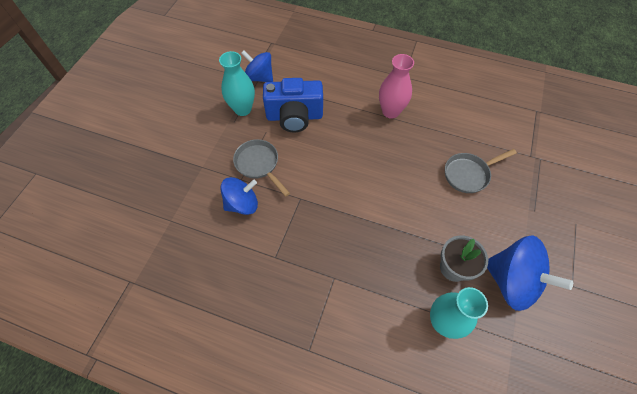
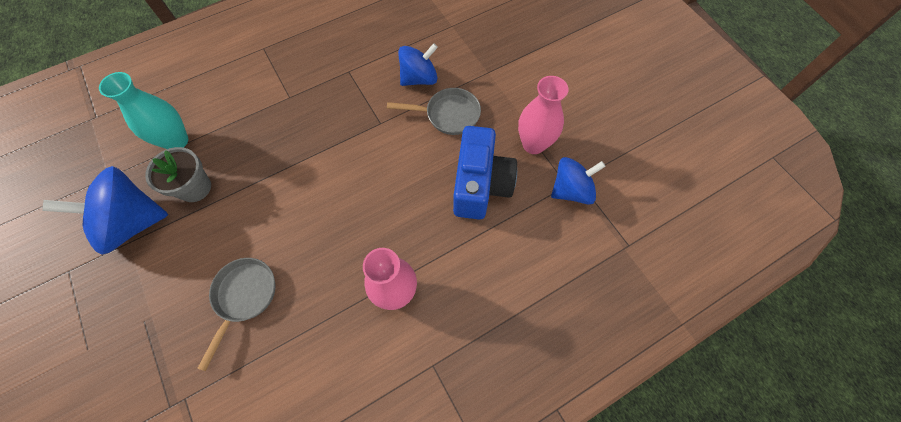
camera: 130 degrees right, 5 degrees up
(242, 204) = (419, 78): blue spinning top -> blue spinning top turned 135 degrees counterclockwise
(243, 109) = (533, 144): turquoise vase -> pink vase
(294, 116) = (480, 185): blue camera -> blue camera turned 150 degrees clockwise

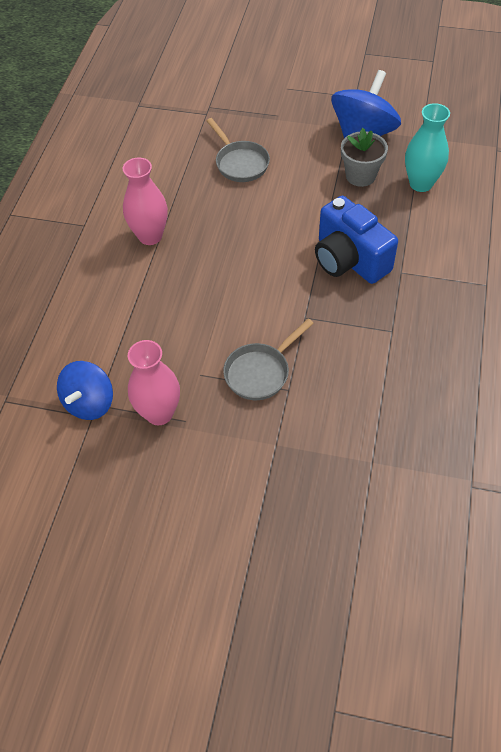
camera: 135 degrees right, 10 degrees down
(419, 78) = (327, 380): blue spinning top -> none
(480, 185) = (168, 343): blue camera -> blue camera (349, 260)

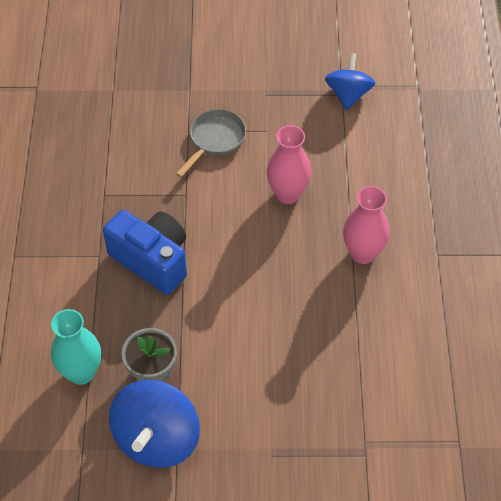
camera: 165 degrees right, 0 degrees up
(159, 413) = (288, 96): pink vase -> pink vase (287, 194)
(240, 163) = (297, 366): grey pan -> none

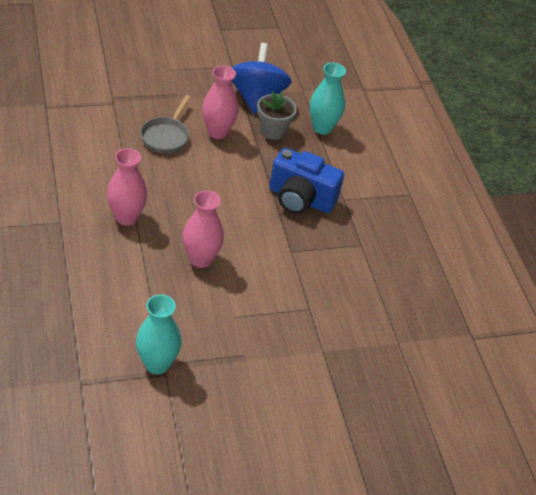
camera: 160 degrees right, 10 degrees down
(215, 140) = (281, 301): grey pan -> grey pan (166, 136)
(228, 375) = (217, 132): none -> pink vase
(348, 94) = (157, 364): blue spinning top -> turquoise vase

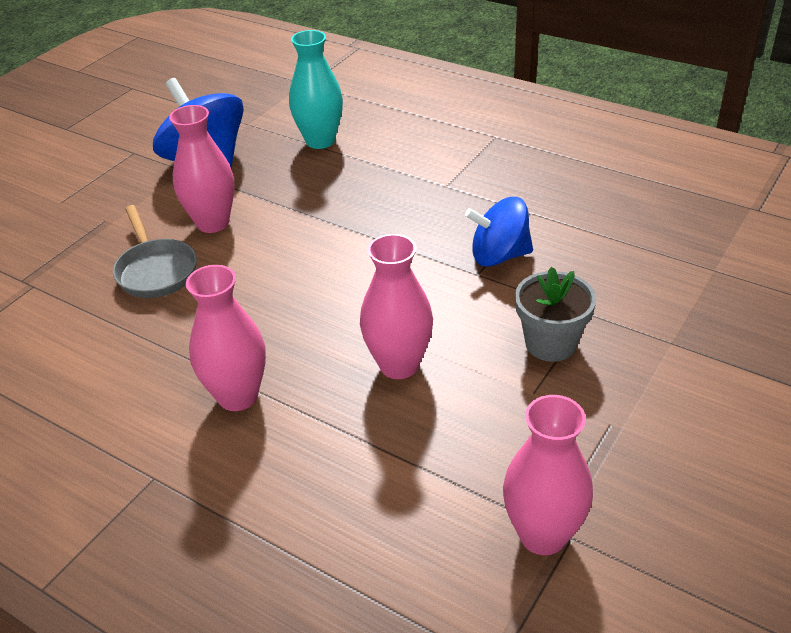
camera: 35 degrees left, 5 degrees down
(157, 364) = (543, 535): turquoise vase -> pink vase
(273, 131) = (273, 179): grey flower pot -> grey flower pot (551, 343)
(300, 199) = (404, 218): blue camera -> none
(313, 251) = (499, 256): none -> blue spinning top

